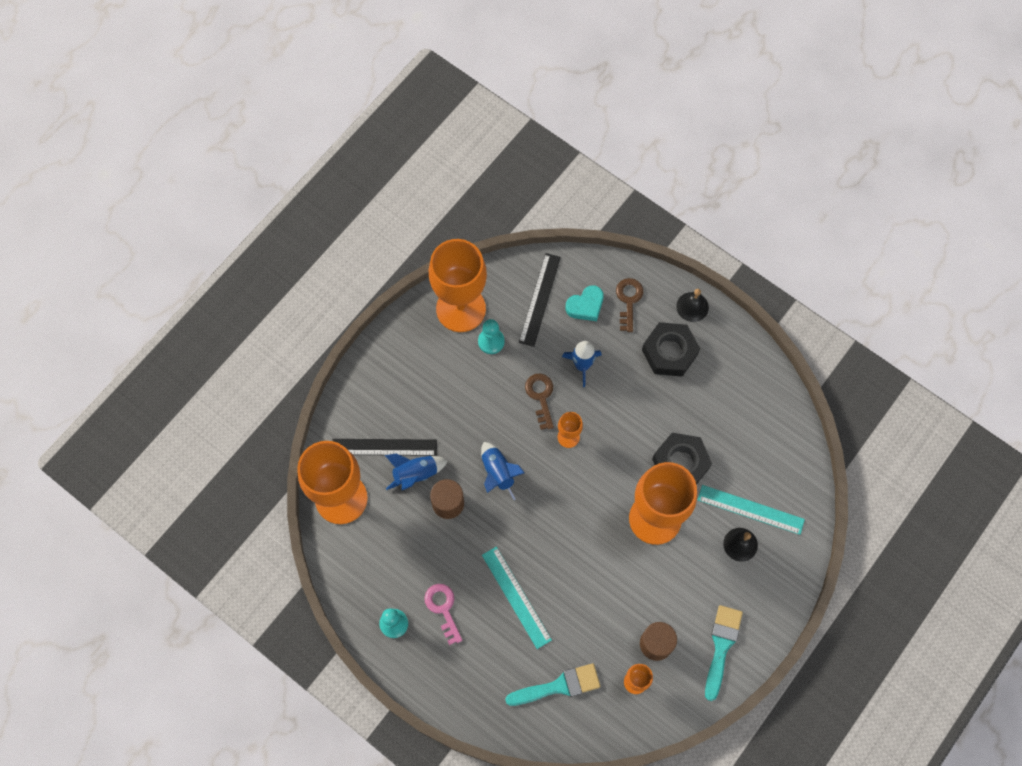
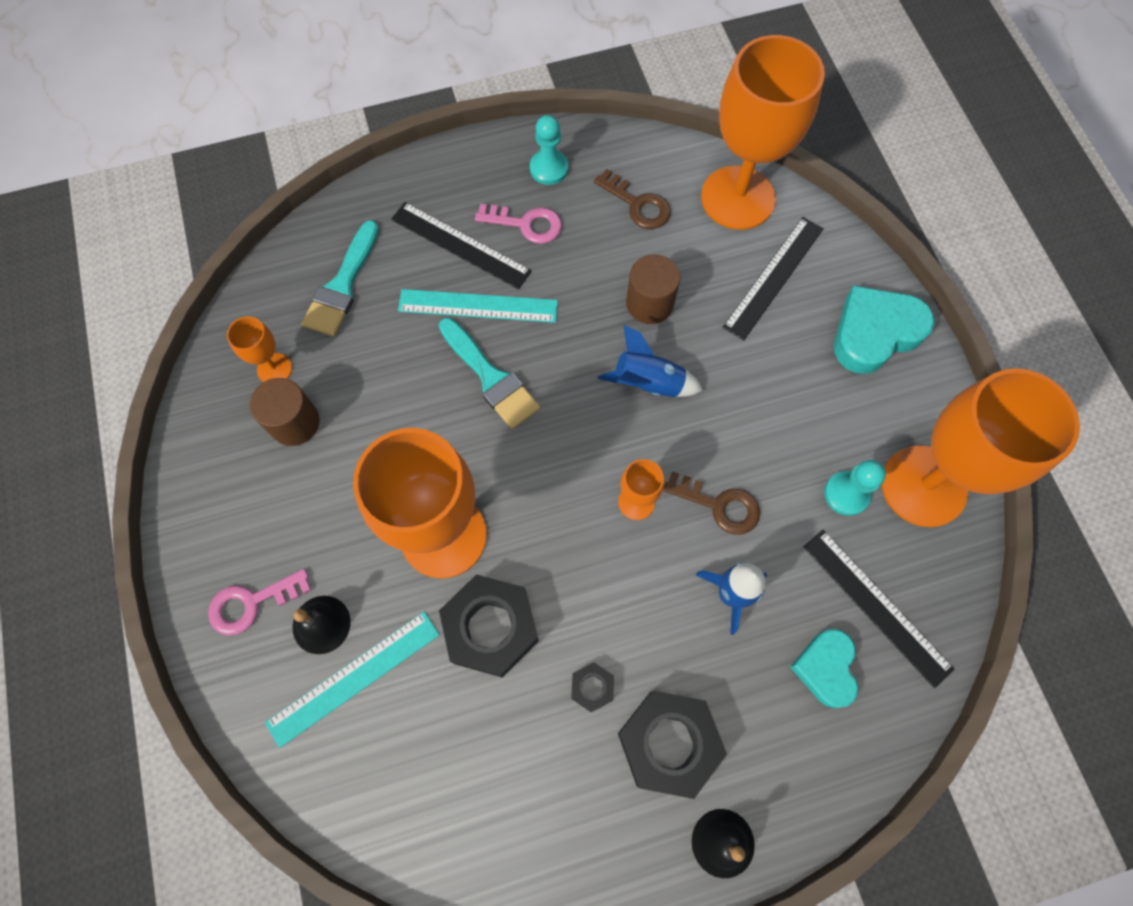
camera: 125 degrees right, 0 degrees up
(385, 376) = (875, 333): none -> turquoise heart
(415, 474) = (713, 290): blue rocket -> none
(484, 637) = (460, 245): none -> black ruler
(628, 300) = (796, 743): brown key -> brown key (638, 205)
(671, 400) = (592, 687): none -> black nut
(721, 646) = (224, 498): turquoise brush -> turquoise brush (490, 377)
(757, 586) = (251, 603): none -> pink key

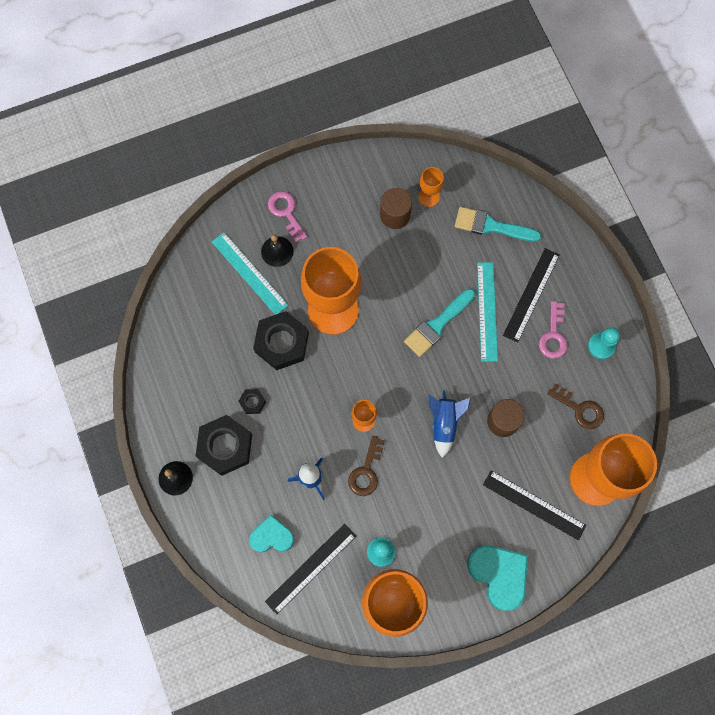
camera: 85 degrees right, 5 degrees up
(638, 205) = (580, 409): brown key -> brown key turned 90 degrees counterclockwise

